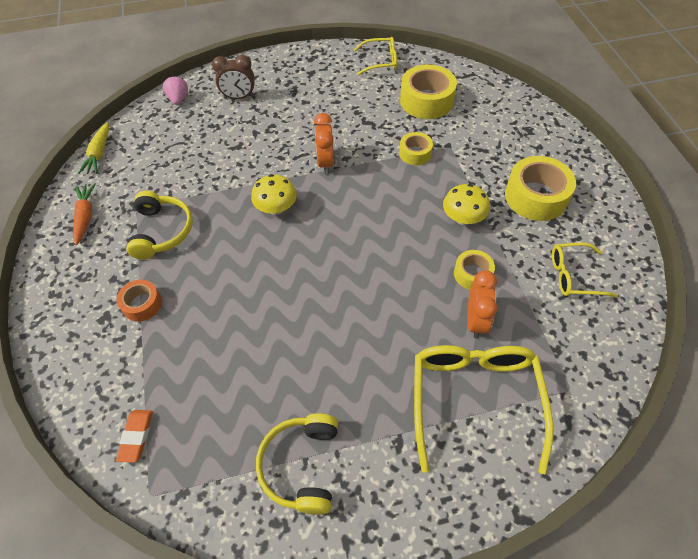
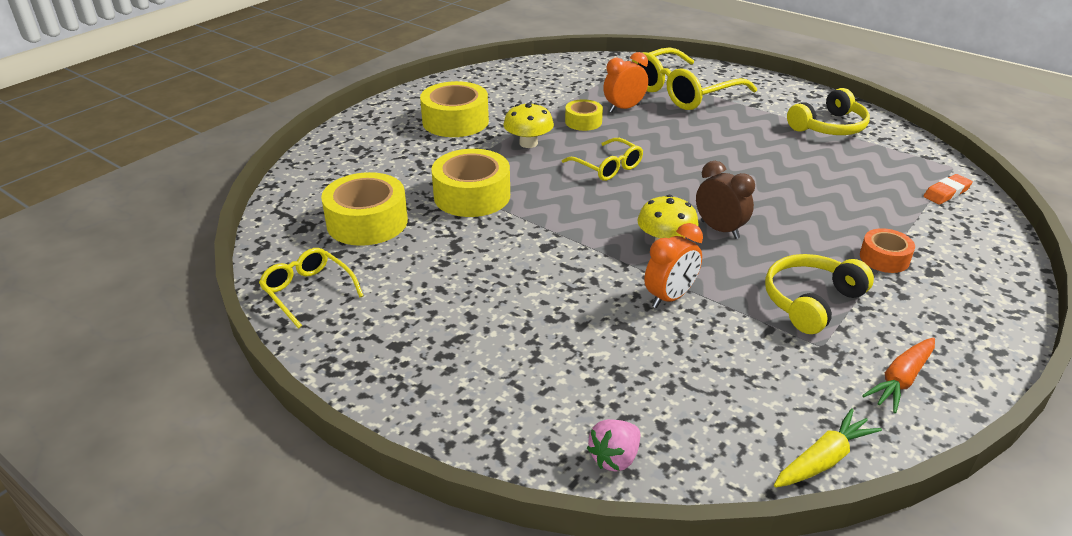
camera: 130 degrees left, 20 degrees down
(239, 97) = (532, 387): brown clock -> brown clock (720, 229)
(325, 163) = (559, 244): orange clock -> orange clock (670, 297)
(415, 153) = (472, 196): yellow tape -> yellow tape, size x1.79
(574, 276) = (525, 88): yellow glasses -> yellow glasses (607, 167)

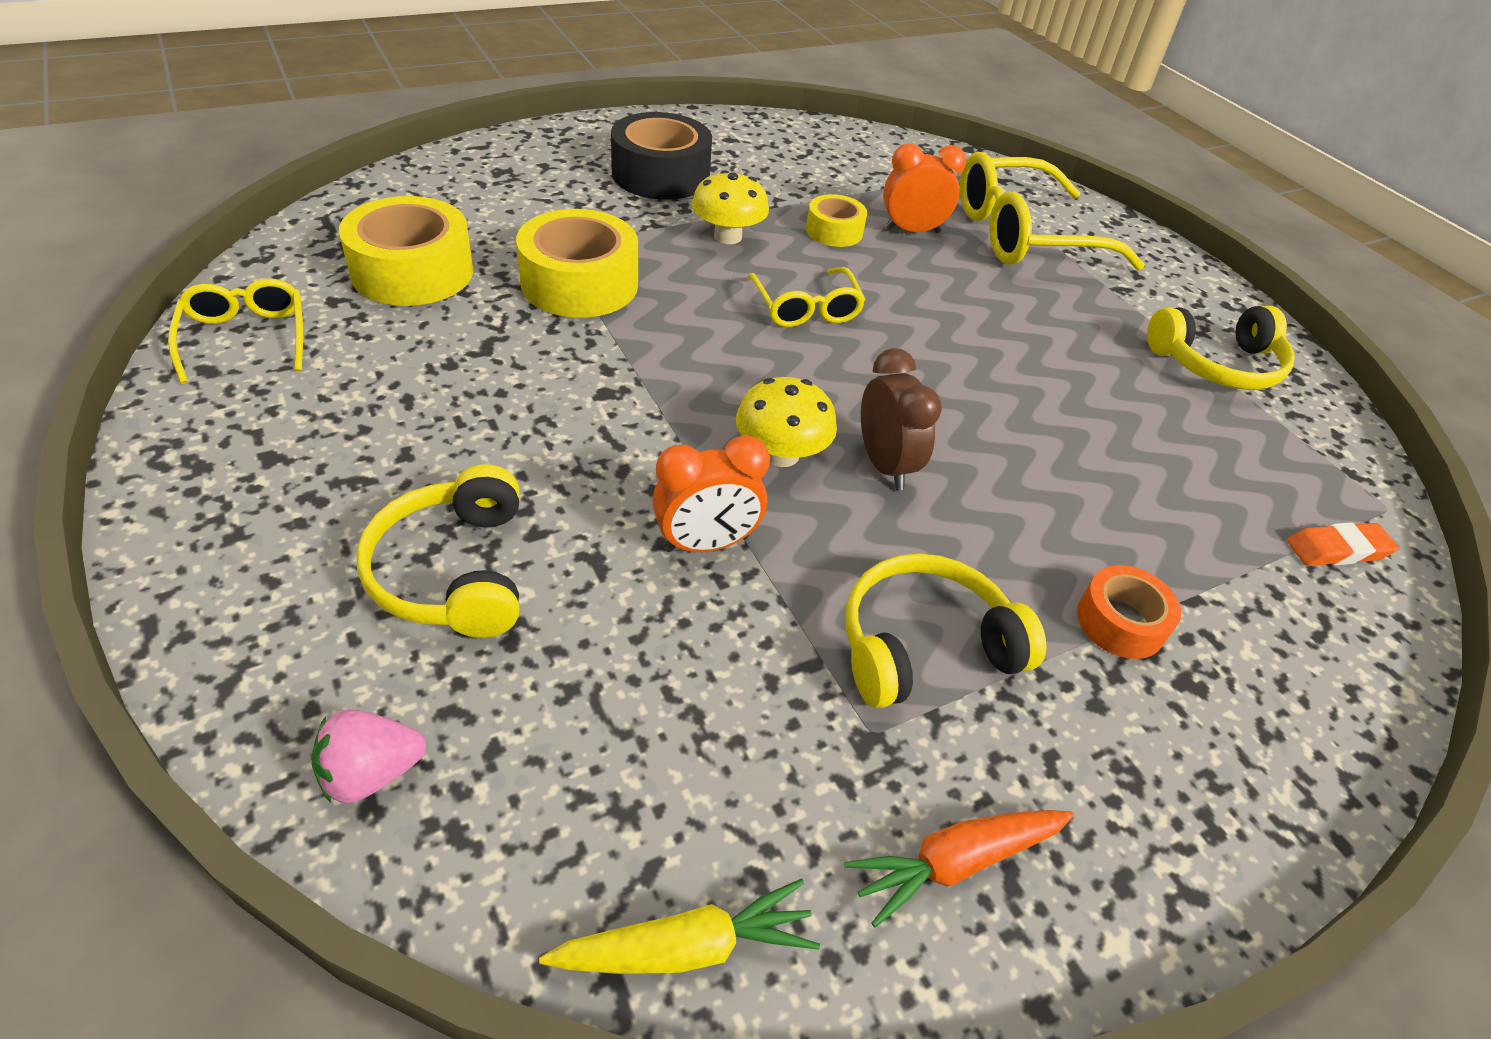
camera: 20 degrees right, 10 degrees up
(455, 121) = (660, 175): yellow tape -> black tape
(558, 358) = (453, 571): none -> yellow headphones

